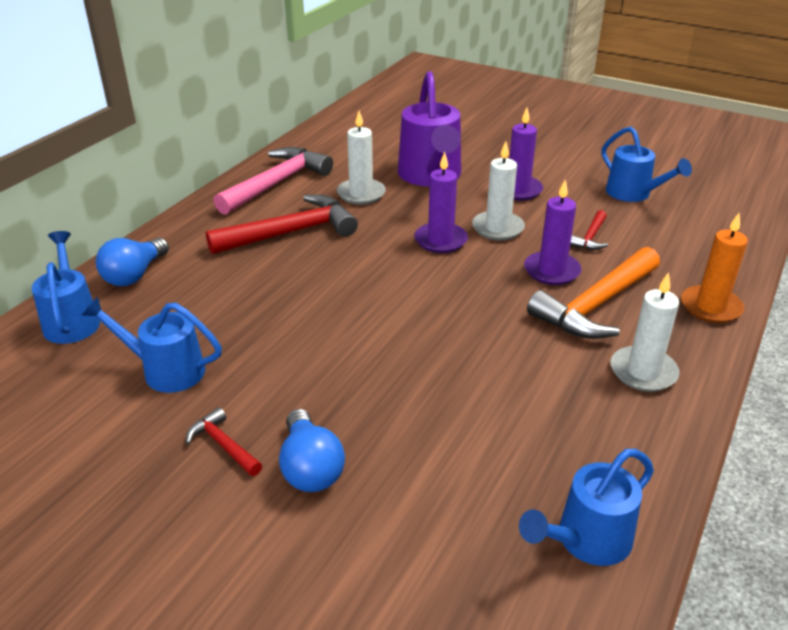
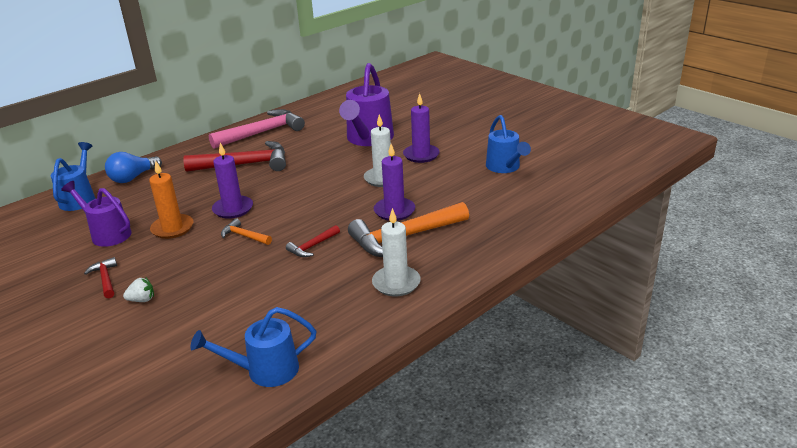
camera: 20 degrees right, 5 degrees down
(165, 370) = (107, 234): blue watering can -> purple watering can
(310, 468) = (142, 300): blue light bulb -> white strawberry
(361, 194) = (310, 145): white candle -> none
(380, 339) = (244, 236): none -> orange hammer
(440, 240) = (336, 181): purple candle -> purple candle (233, 209)
(590, 237) = (443, 193): red hammer -> red hammer (312, 246)
(710, 307) = (486, 250): orange candle -> orange candle (172, 228)

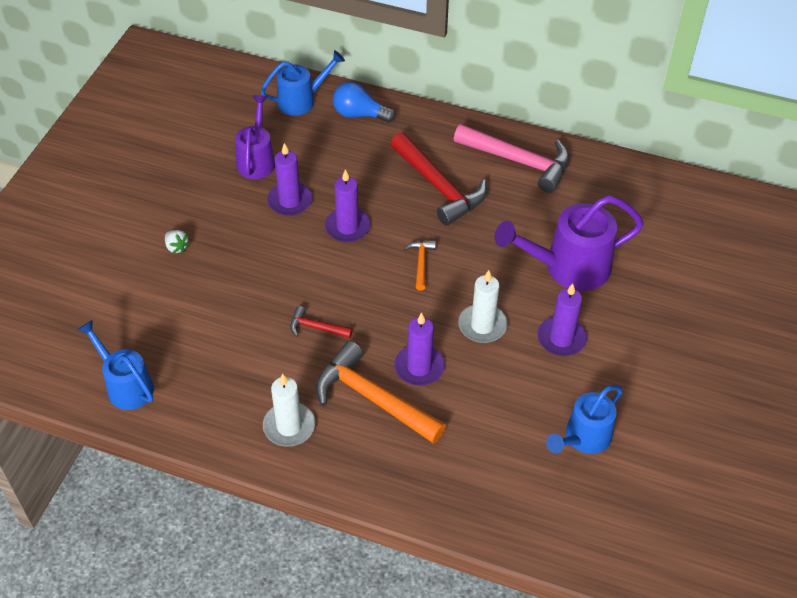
camera: 60 degrees right, 20 degrees up
(106, 279) = (192, 204): red hammer -> none
(172, 228) = (290, 201): orange candle -> purple candle
(244, 236) = (306, 263): orange hammer -> orange hammer (421, 263)

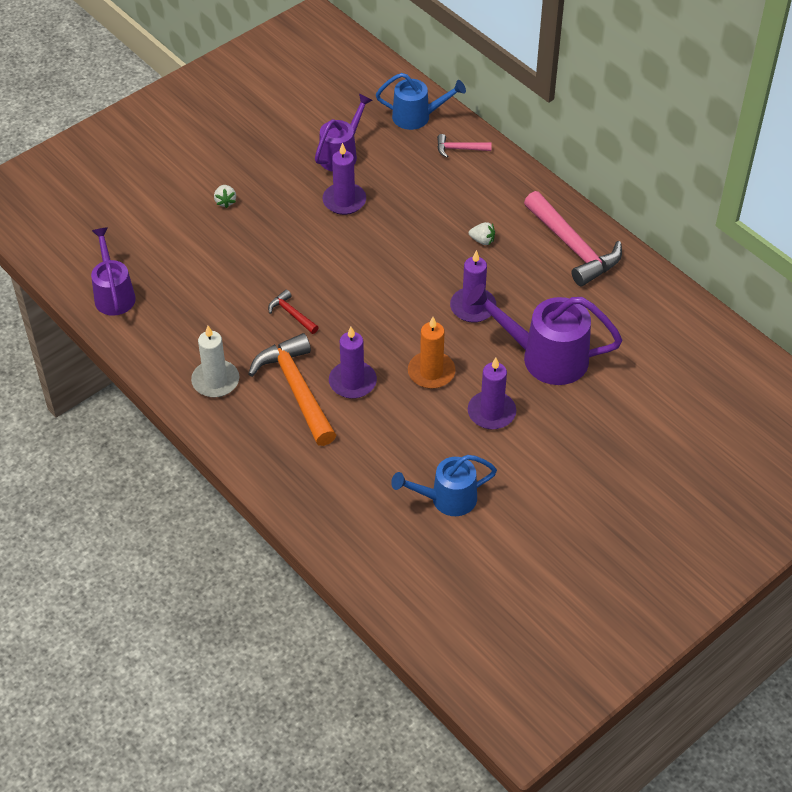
camera: 30 degrees right, 0 degrees up
(126, 385) = (114, 294): blue watering can -> purple watering can
(347, 227) = (377, 243): purple candle -> purple candle (473, 307)
(359, 114) = (459, 149): blue light bulb -> pink hammer
(421, 263) = (418, 299): orange hammer -> none
(438, 187) = (482, 240): red hammer -> white strawberry
(482, 325) = (431, 372): white candle -> orange candle

